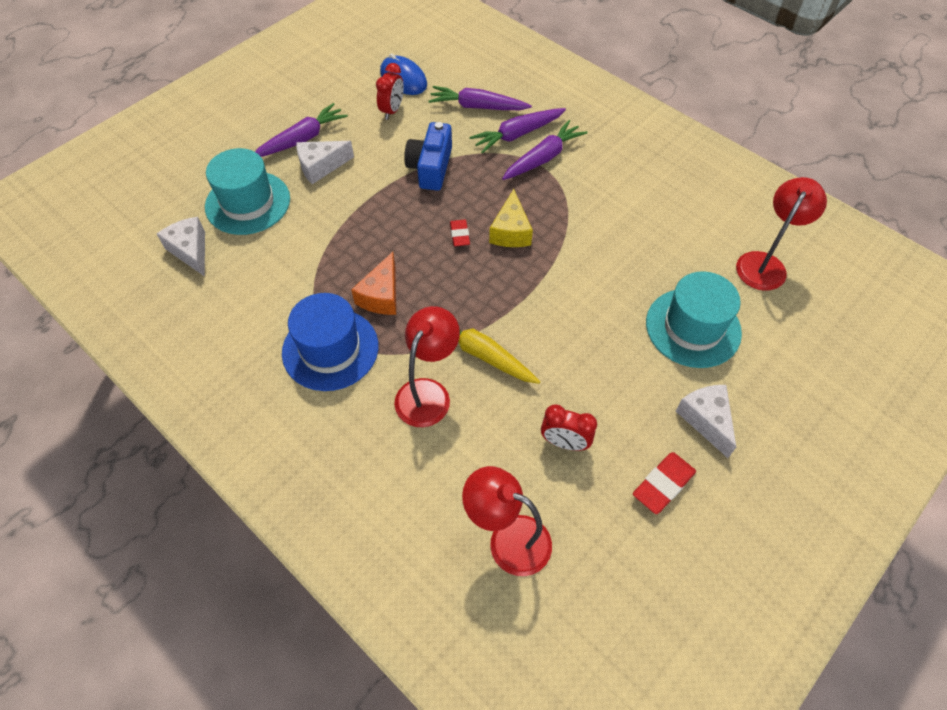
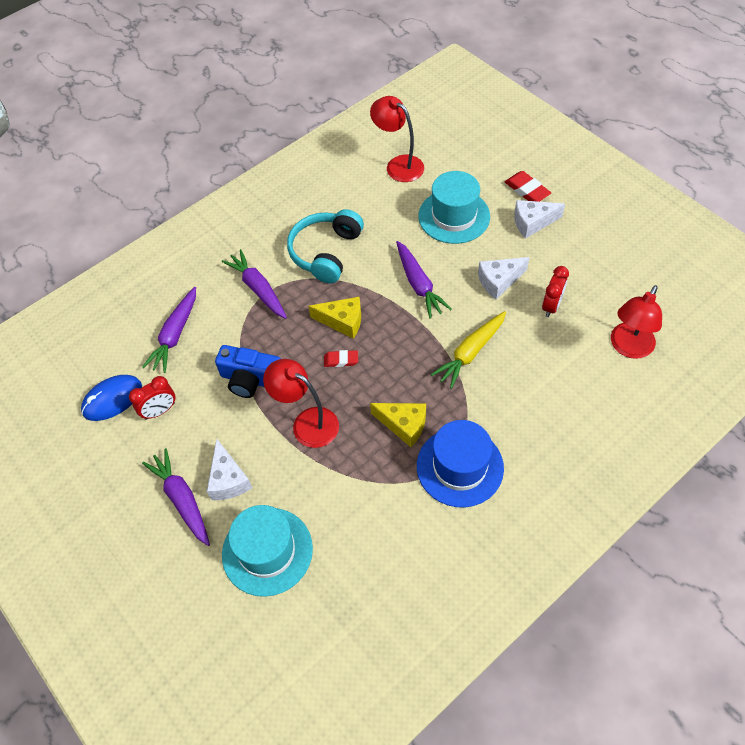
camera: 80 degrees left, 0 degrees up
(190, 251) = (327, 606): white cheese -> white cheese (499, 281)
(381, 295) = (404, 425): orange cheese -> yellow cheese
(392, 110) = (160, 411): red clock -> red clock turned 120 degrees clockwise
(428, 392) = (506, 392): red lamp -> red lamp (307, 422)
(517, 135) = (223, 305): purple carrot -> purple carrot (418, 284)
(605, 207) = (326, 252): none -> turquoise headphones
(663, 484) = (583, 254): red eraser -> red eraser (527, 190)

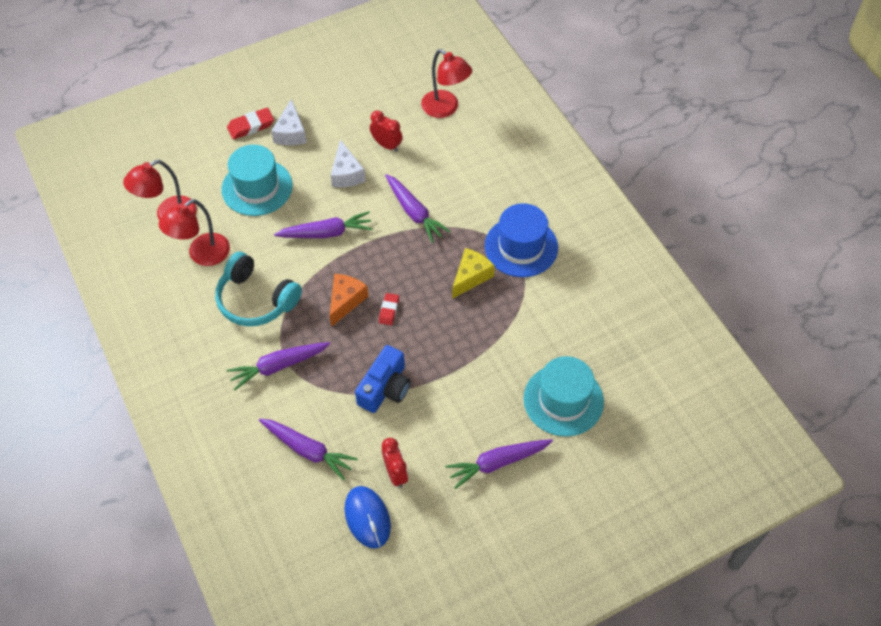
camera: 80 degrees left, 0 degrees up
(228, 479) = (487, 421): white cheese -> none
(307, 422) = (446, 349): red lamp -> red lamp (202, 255)
(342, 321) = (345, 301): yellow cheese -> orange cheese
(470, 352) = (414, 212): yellow carrot -> purple carrot

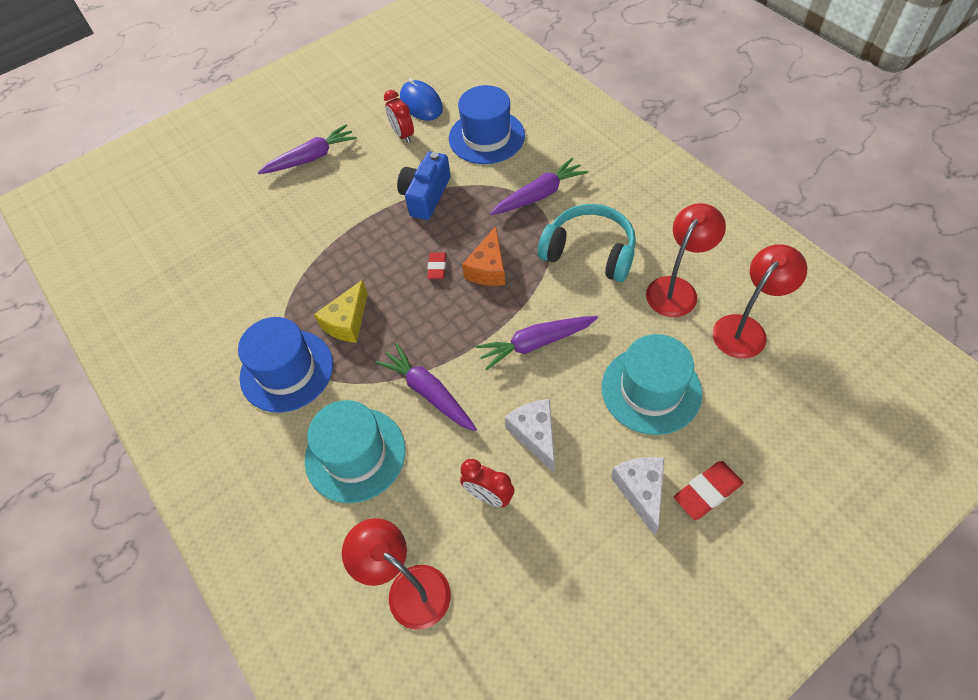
camera: 175 degrees right, 0 degrees up
(308, 450) = (486, 137): purple carrot -> blue hat
(563, 400) = (246, 217): turquoise hat -> turquoise hat (355, 454)

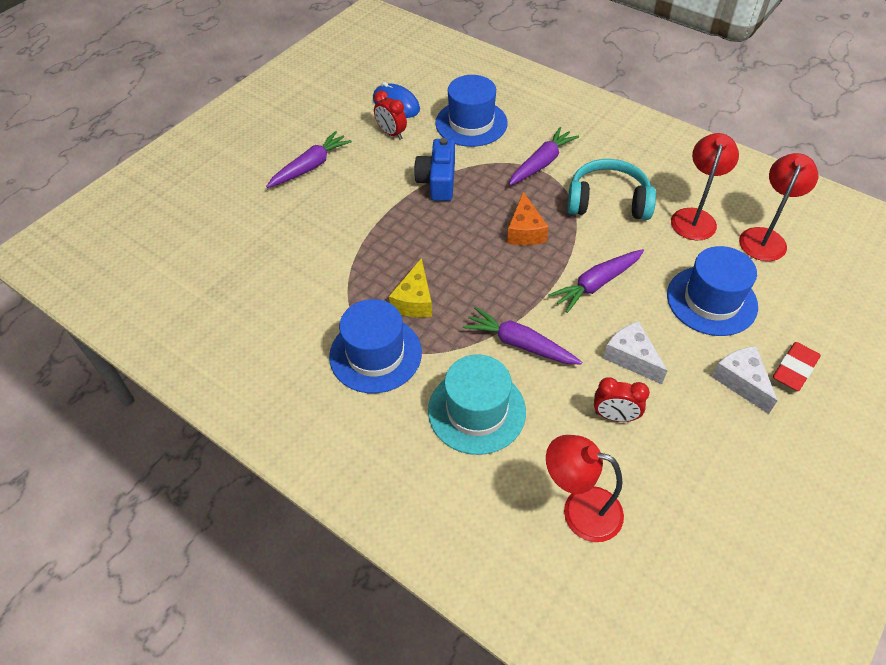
camera: 20 degrees left, 5 degrees down
(437, 267) = (477, 239): red eraser -> none
(651, 390) = (711, 300): turquoise hat -> blue hat

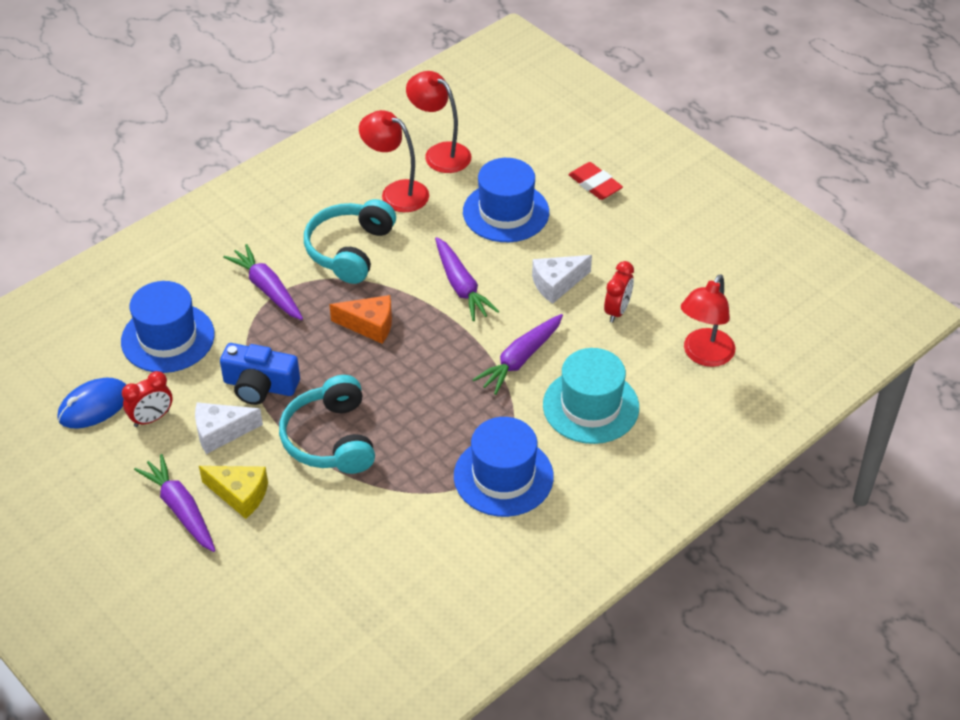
camera: 80 degrees left, 5 degrees down
(393, 232) = (331, 439): none -> turquoise headphones
(414, 300) = (440, 434): yellow cheese -> yellow cheese (240, 494)
(741, 381) = (600, 220): white cheese -> white cheese (221, 432)

